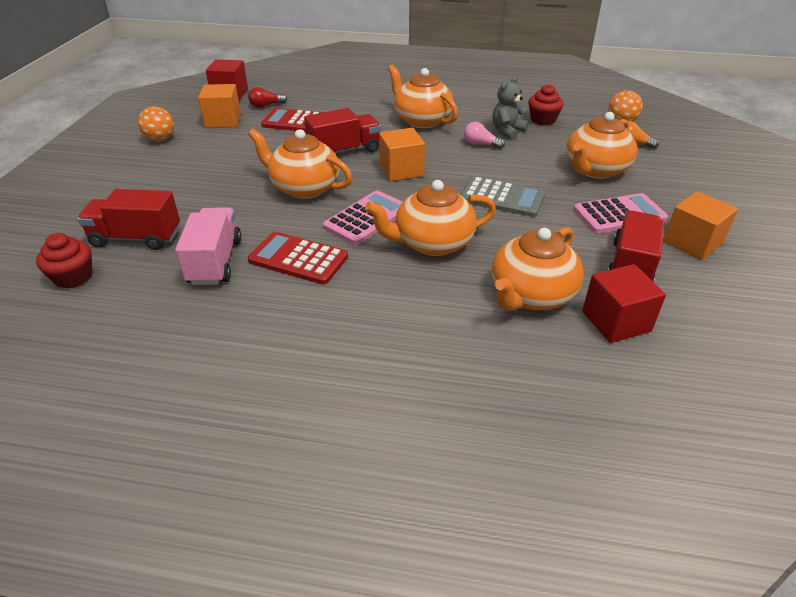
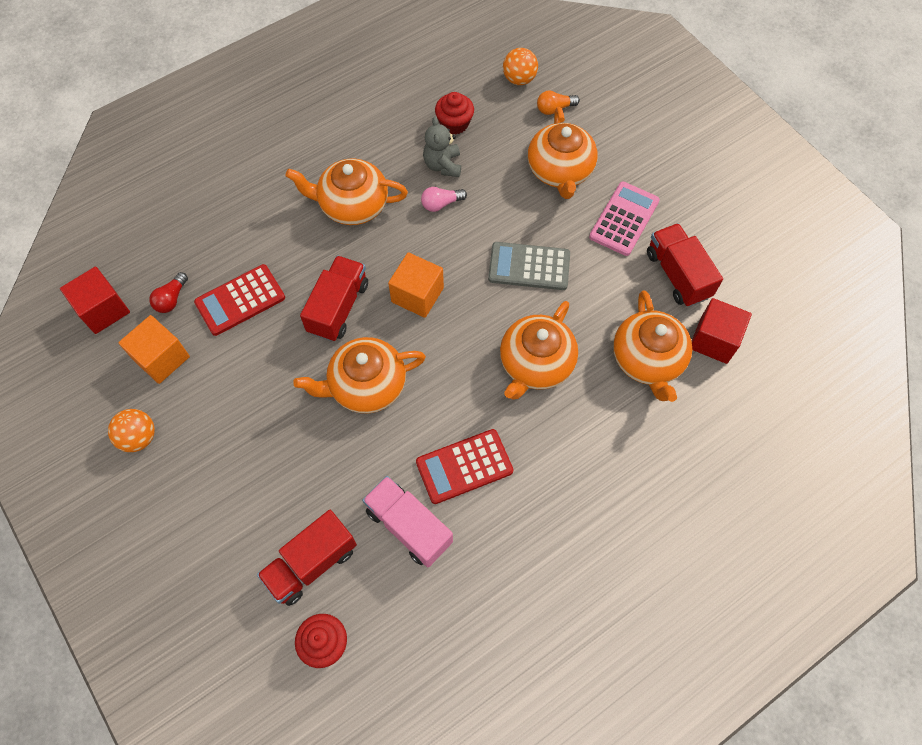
camera: 45 degrees left, 25 degrees up
(367, 218) = (460, 378): pink calculator -> none
(502, 198) = (529, 266): grey calculator -> grey calculator turned 150 degrees counterclockwise
(692, 242) = (692, 214): orange cube -> none

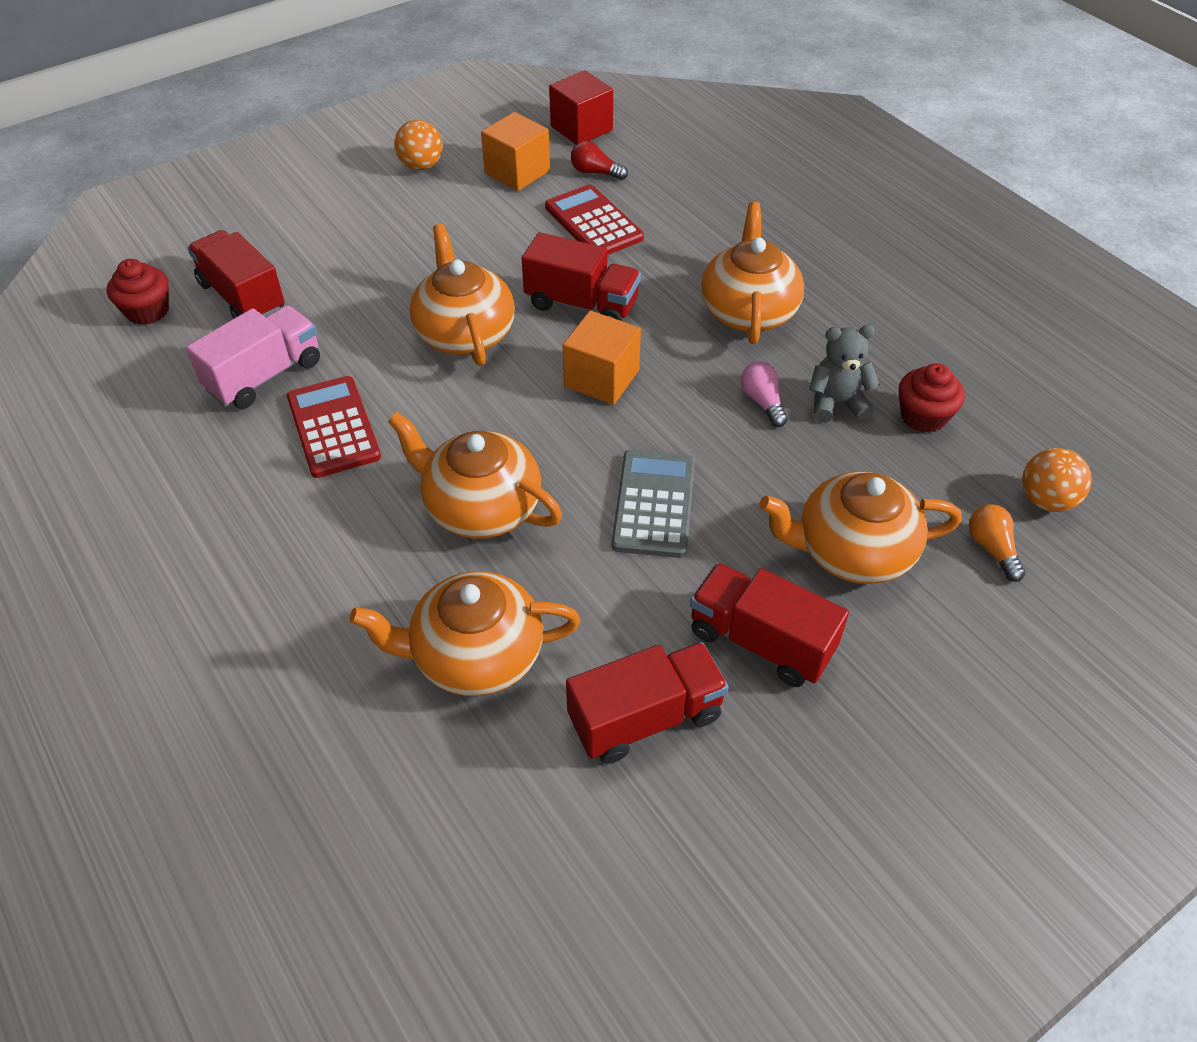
camera: 90 degrees right, 15 degrees down
(624, 219) = (760, 641): pink calculator -> red truck
(714, 340) = (507, 764): red cube -> none

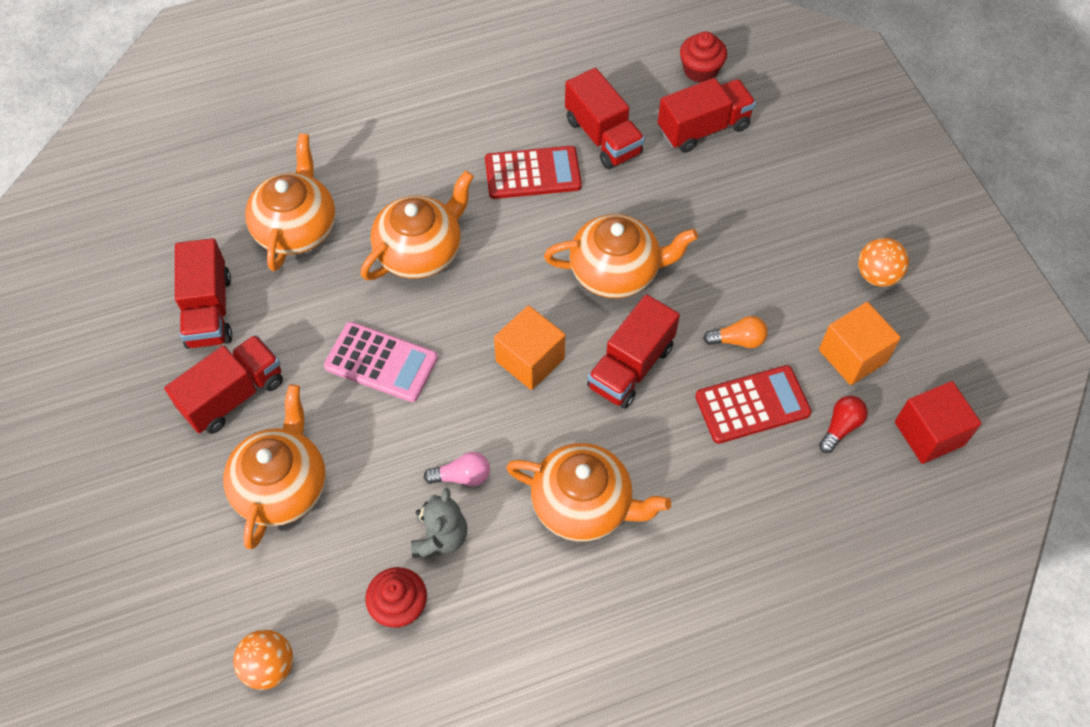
camera: 105 degrees right, 10 degrees up
(264, 376) = (603, 137): pink truck -> red truck
(654, 504) = (381, 362): grey calculator -> pink calculator
(992, 549) = (241, 594): orange light bulb -> orange light bulb (738, 340)

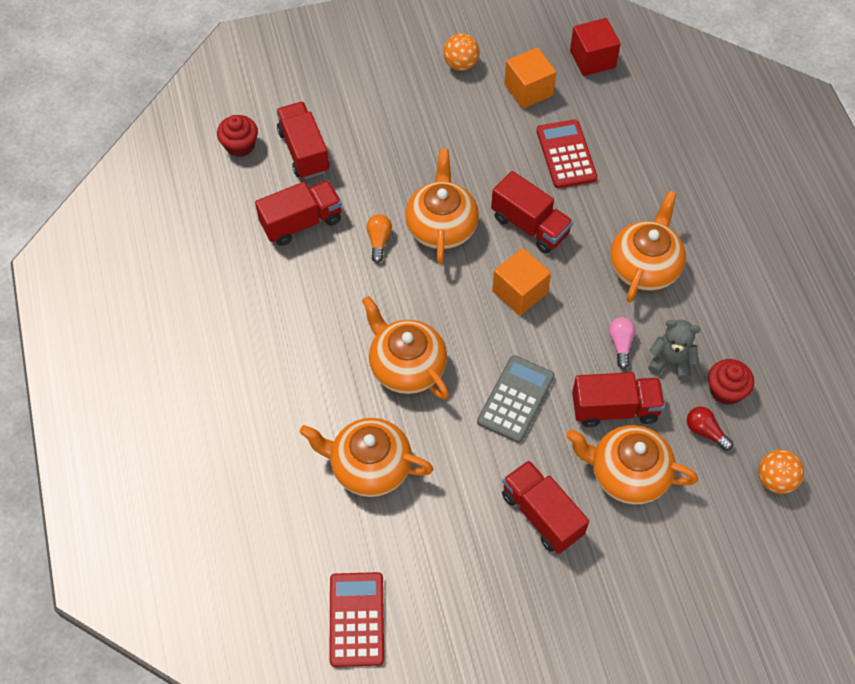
camera: 85 degrees left, 0 degrees up
(209, 310) = (453, 539): red truck -> red truck (614, 409)
(381, 362) = (516, 399): pink calculator -> grey calculator
(532, 173) = (334, 277): red calculator -> red calculator (357, 619)
(738, 340) = (511, 155): orange light bulb -> orange light bulb (379, 241)
(840, 427) = (586, 106): red light bulb -> red light bulb (705, 431)

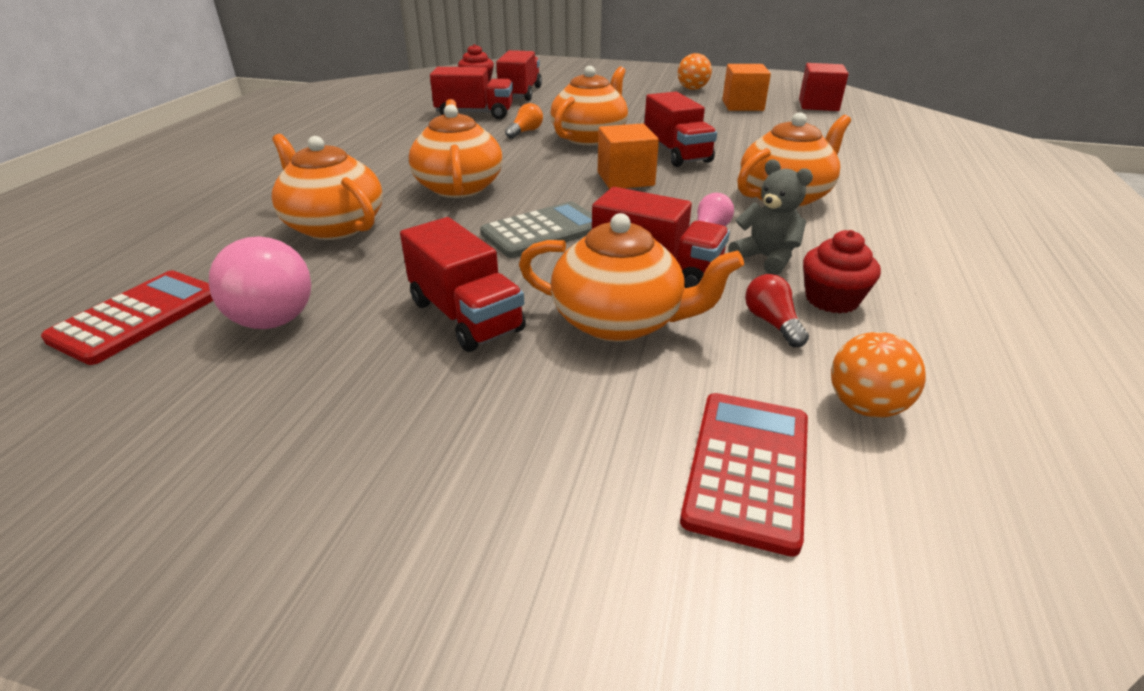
camera: 30 degrees right, 25 degrees down
(423, 568) = (270, 307): none -> pink light bulb
(542, 514) = (466, 316): red truck -> red truck turned 150 degrees clockwise
(566, 154) = (751, 133): red calculator -> red calculator (748, 468)
(627, 474) = (620, 321): orange teapot -> orange teapot turned 150 degrees clockwise

